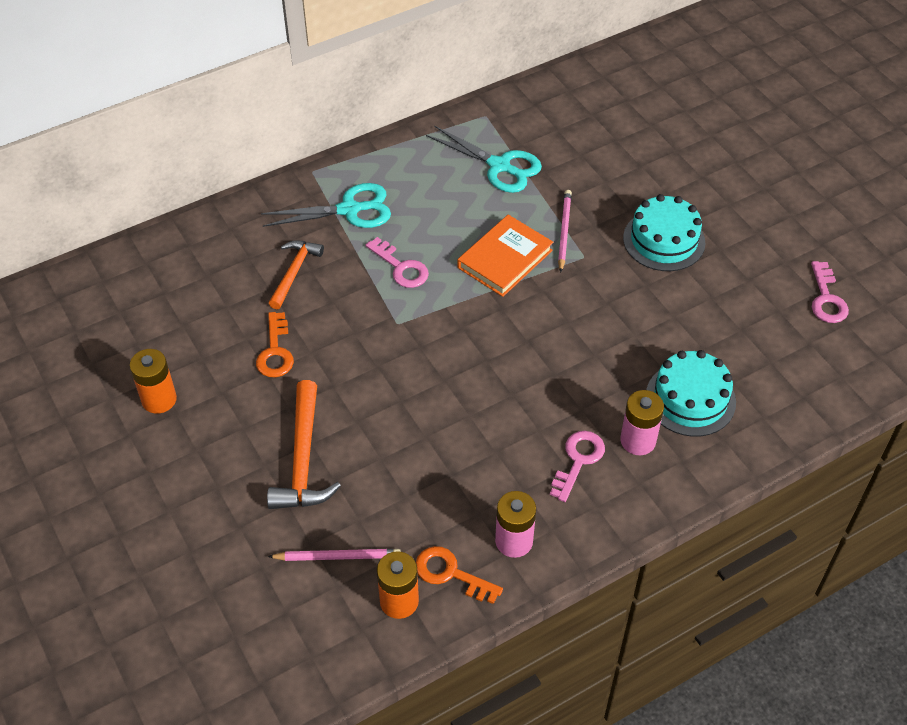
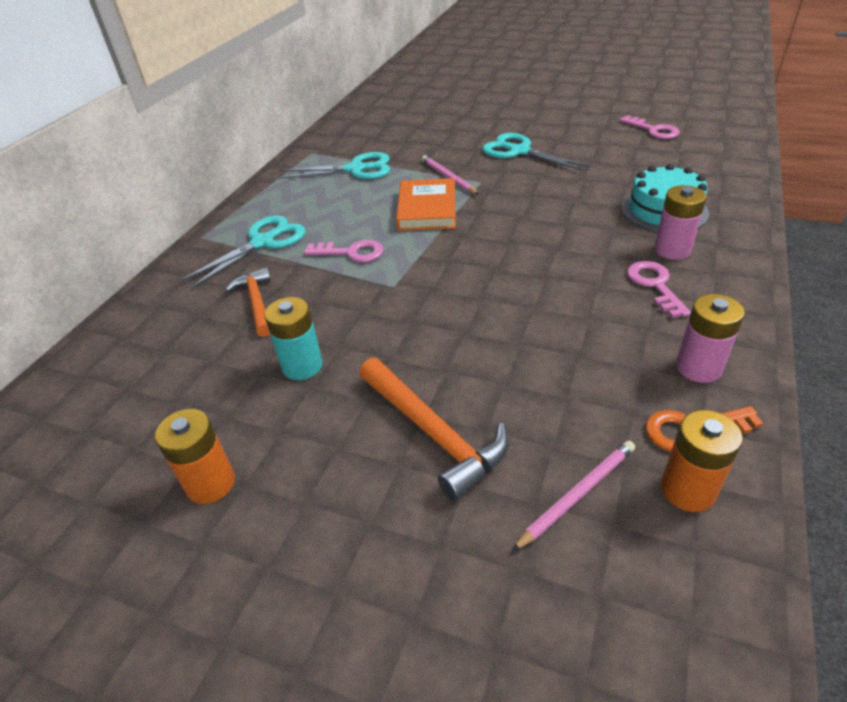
camera: 35 degrees left, 10 degrees down
(275, 351) = (302, 366): orange key -> turquoise battery
(664, 240) = (519, 151): turquoise cake -> turquoise scissors

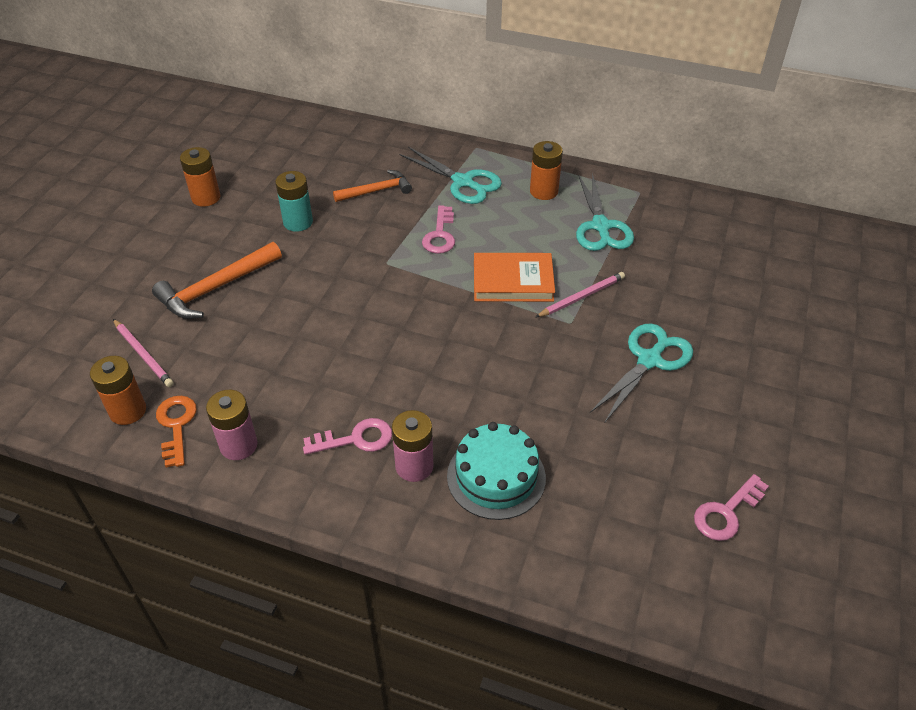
camera: 85 degrees right, 5 degrees up
(295, 196) = (544, 191): none -> orange battery

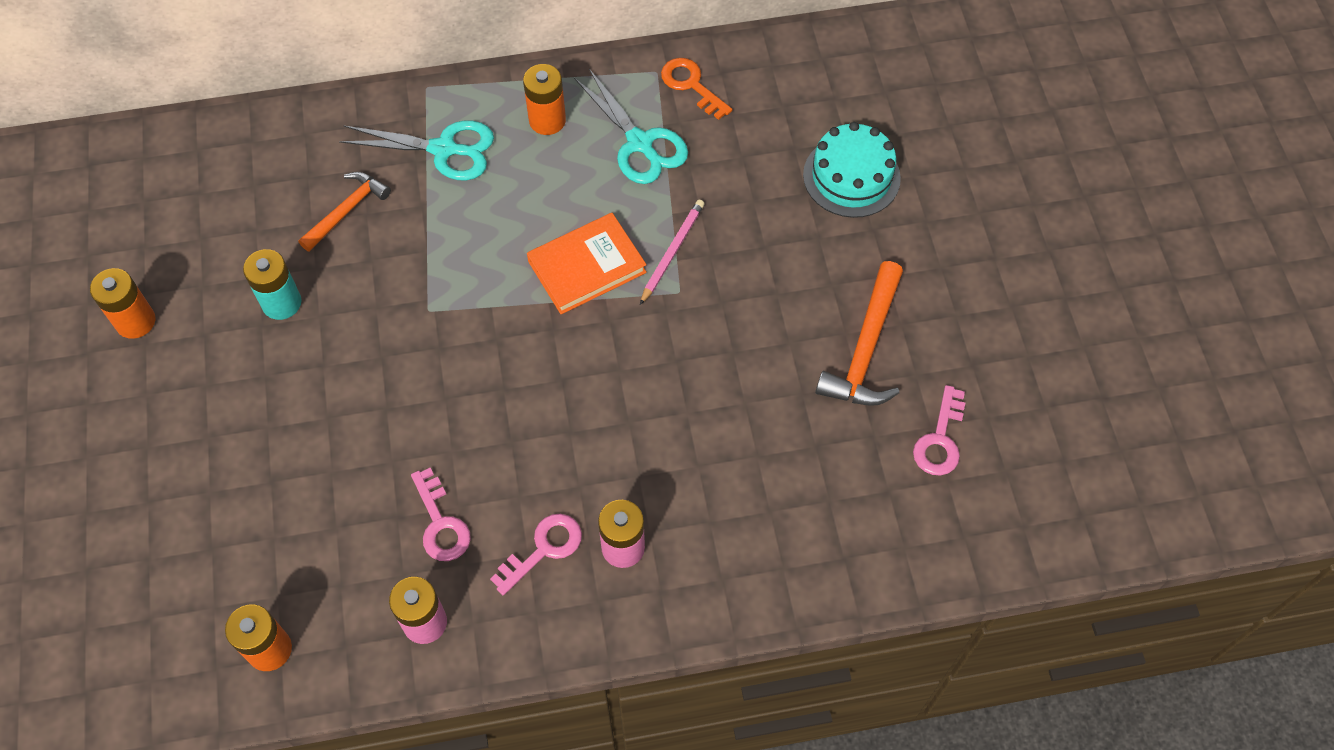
camera: 30 degrees left, 15 degrees up
(143, 355) = (231, 573): pink pencil -> none
(176, 425) = (339, 637): orange key -> orange key (691, 85)
(216, 288) = (250, 444): orange hammer -> orange hammer (866, 349)
(440, 235) = (465, 241): pink key -> pink key (441, 523)
(496, 476) = (710, 515): turquoise cake -> turquoise cake (851, 176)
(649, 360) = (783, 300): turquoise scissors -> none

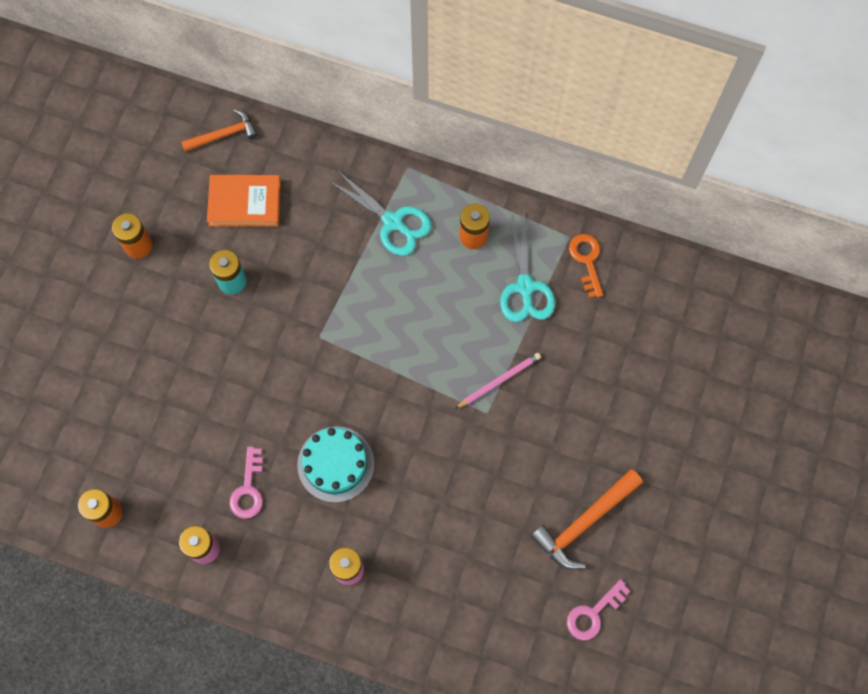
camera: 30 degrees right, 10 degrees up
(347, 210) = (307, 235): orange hammer -> orange hammer (223, 134)
(543, 549) = (300, 542): pink key -> none
(587, 267) = (437, 361): orange book -> orange book (245, 202)
(851, 176) = (654, 390): turquoise cake -> turquoise cake (335, 464)

